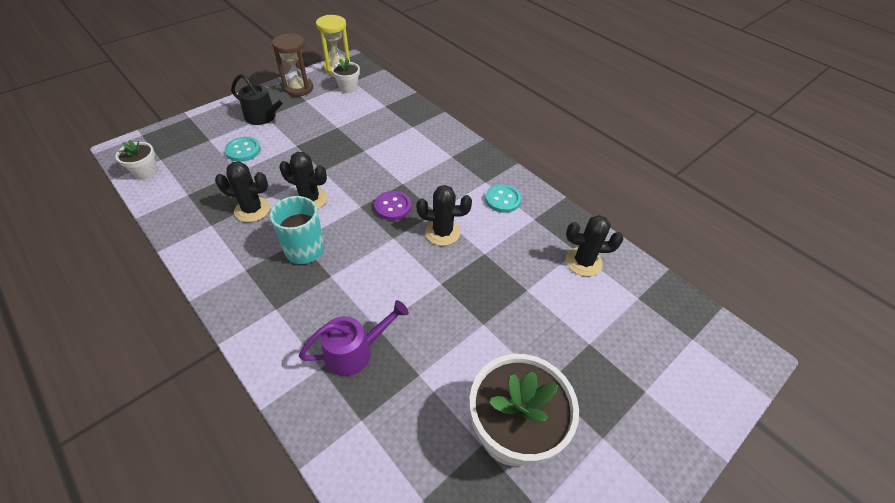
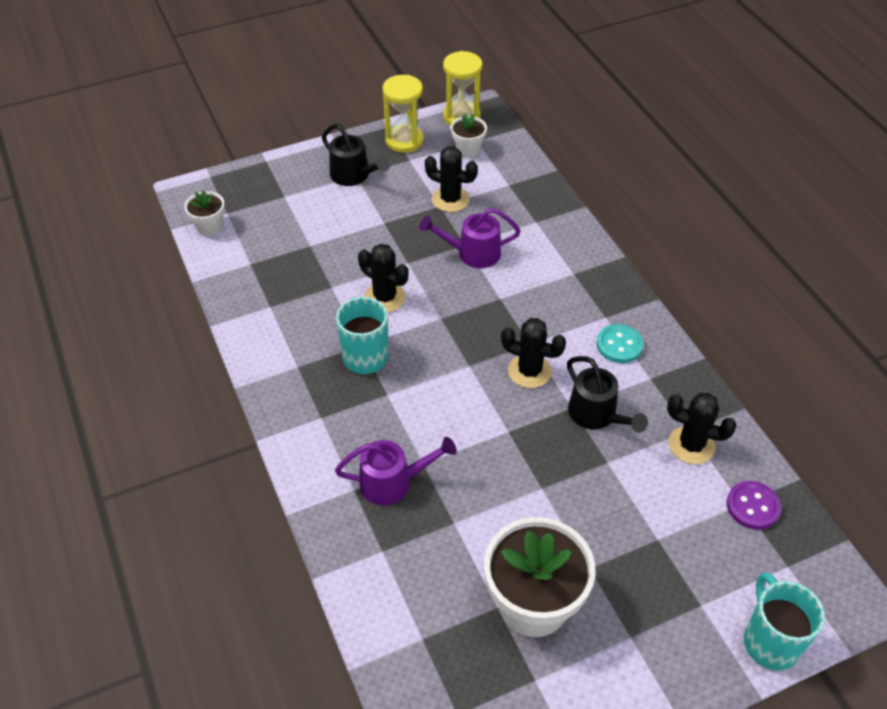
camera: 20 degrees right, 0 degrees up
(243, 150) = (321, 218): turquoise button -> none
(252, 210) = (318, 297): black cactus -> black cactus (450, 199)
(298, 88) = (404, 140): brown hourglass -> yellow hourglass
(371, 155) = (472, 253): none -> purple watering can
(392, 207) = (479, 326): purple button -> purple button (752, 506)
(506, 255) = (597, 415): none -> black watering can
(710, 407) = (770, 641): none -> turquoise mug

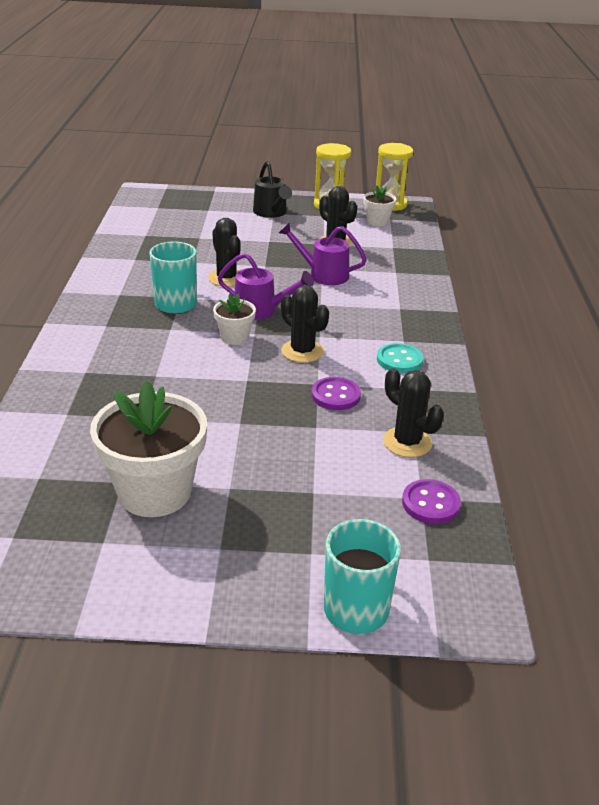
camera: 25 degrees right, 15 degrees down
(209, 227) = (137, 210): white flower pot -> white flower pot (234, 337)
(393, 482) = (120, 378): purple watering can -> purple watering can (261, 310)
(597, 415) = (335, 395): black watering can -> purple button

